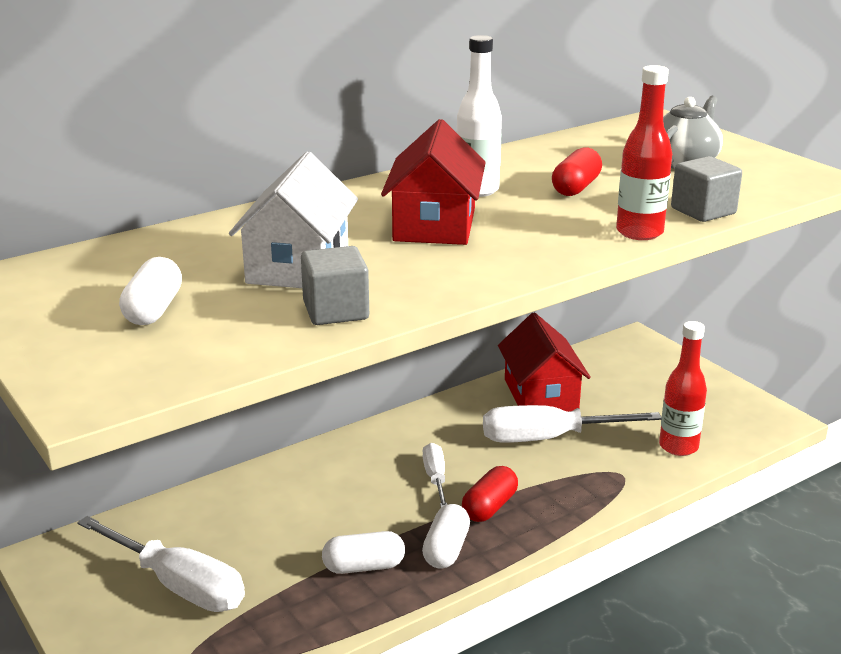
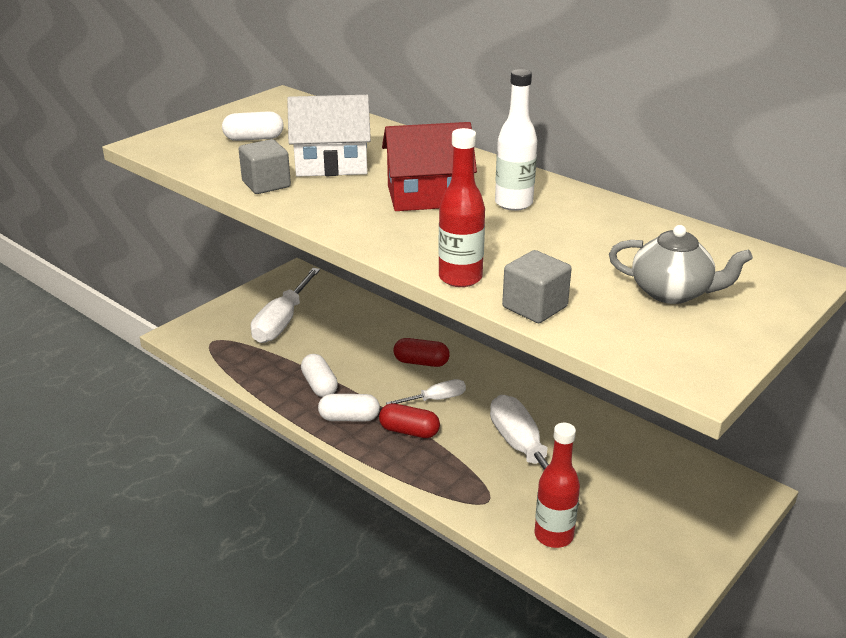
camera: 75 degrees right, 5 degrees up
(541, 395) = (594, 438): red house -> none
(576, 187) = (552, 243): red capsule -> red capsule (421, 362)

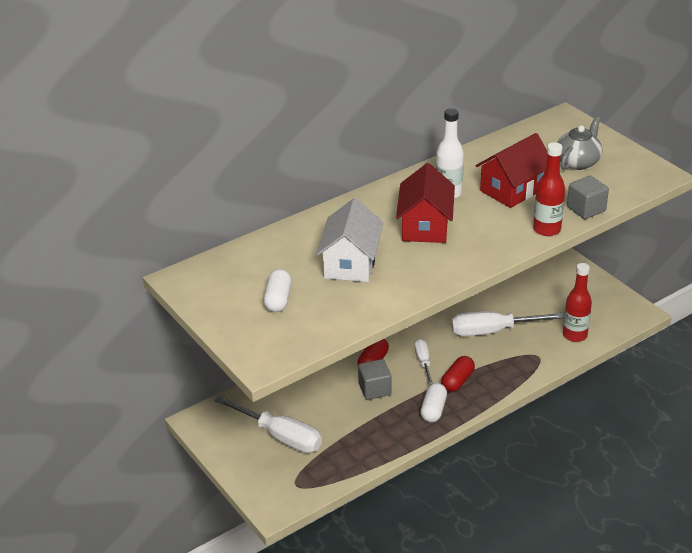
camera: 75 degrees left, 5 degrees up
(266, 184) = (378, 298): grey cube -> grey cube (374, 389)
(319, 385) = (386, 422): white capsule -> none
(553, 246) = (513, 189): none -> red house

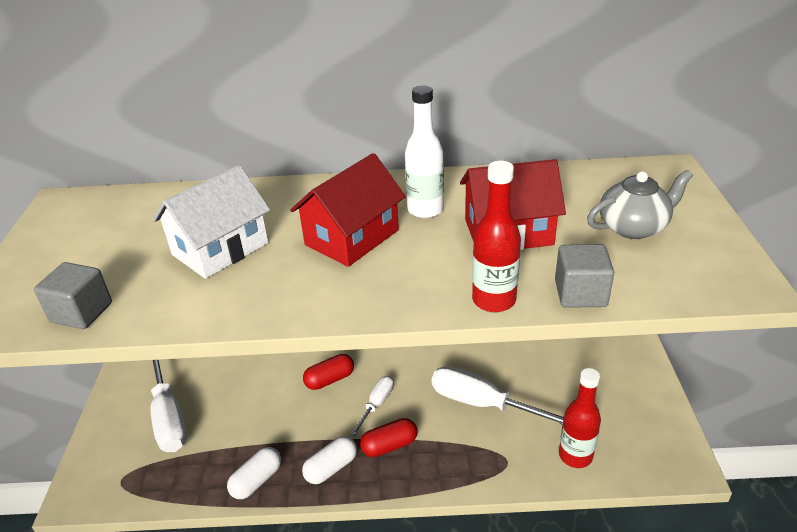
camera: 35 degrees right, 0 degrees up
(278, 300) = (99, 260): white capsule -> white capsule (257, 480)
(374, 389) = (301, 411): grey cube -> grey cube (81, 312)

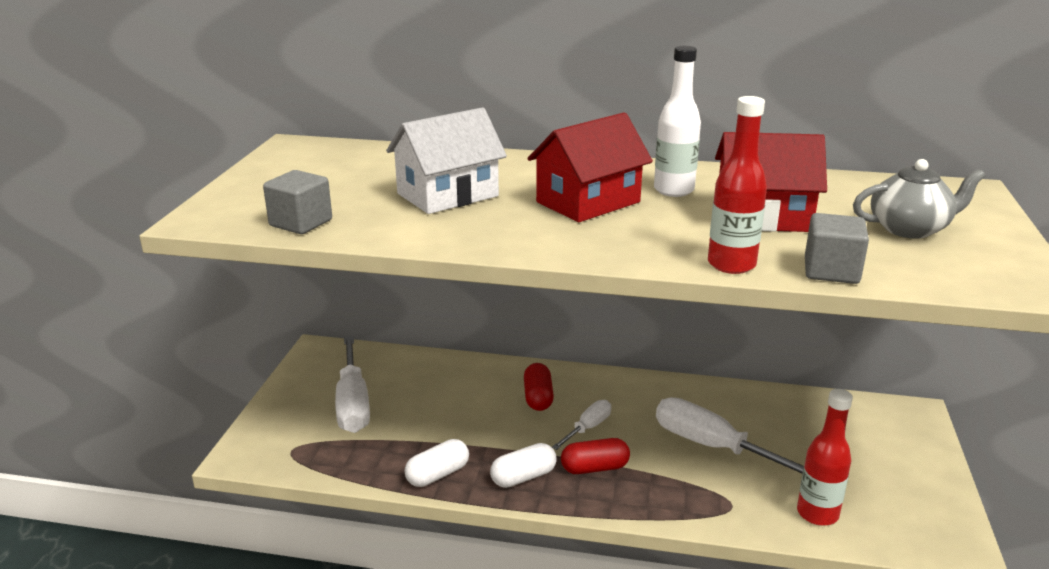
camera: 10 degrees right, 10 degrees down
(330, 379) = (538, 397): red capsule -> red capsule turned 75 degrees counterclockwise

